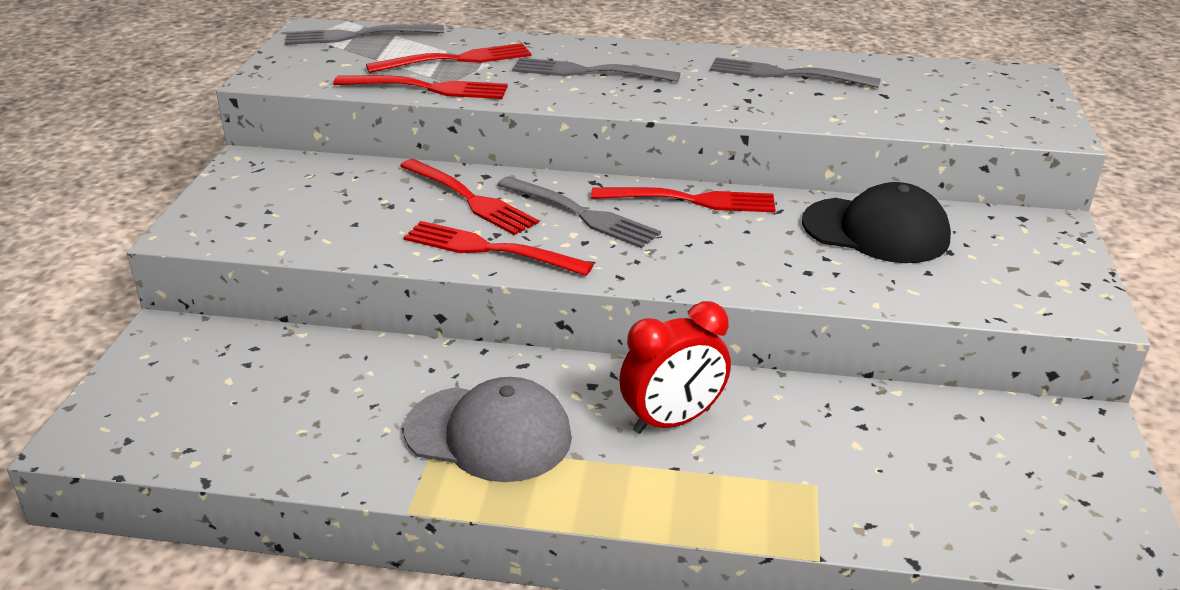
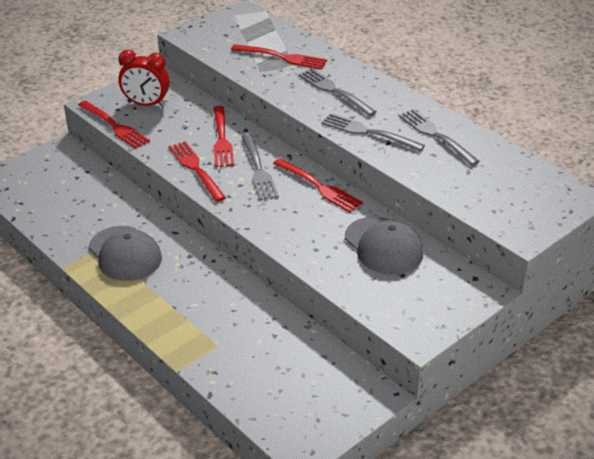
camera: 40 degrees right, 5 degrees up
(358, 36) = (257, 23): grey fork -> grey fork (368, 132)
(428, 88) = (245, 70): red fork -> red fork (114, 126)
(672, 421) = (199, 288): red clock -> red clock (146, 104)
(876, 231) = (383, 246): black cap -> grey cap

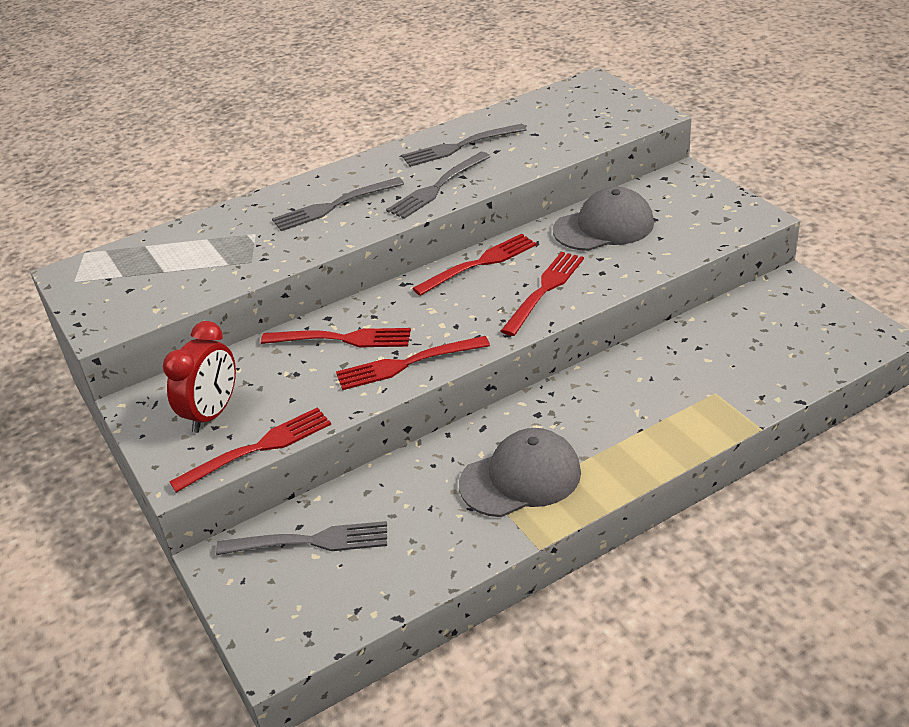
camera: 75 degrees left, 0 degrees up
(258, 170) = (427, 309): grey fork -> grey fork (310, 541)
(282, 57) = (226, 242): red fork -> red fork (544, 290)

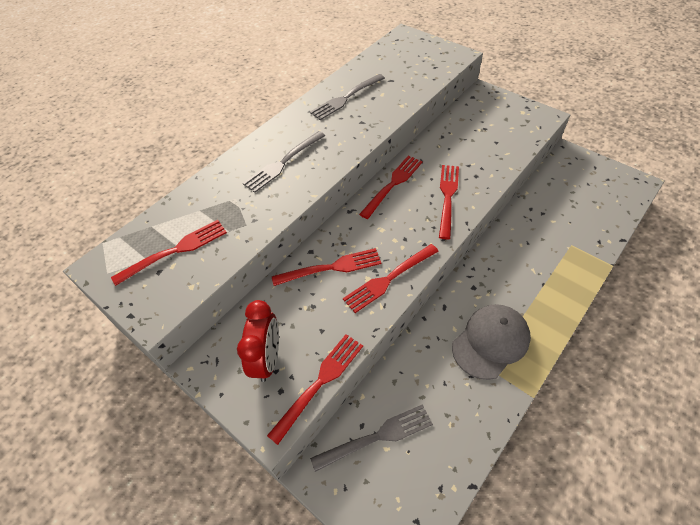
camera: 20 degrees left, 15 degrees up
(157, 273) = (175, 251): none -> red fork
(437, 187) = (349, 134): grey fork -> none
(604, 227) = (457, 140): grey cap -> none

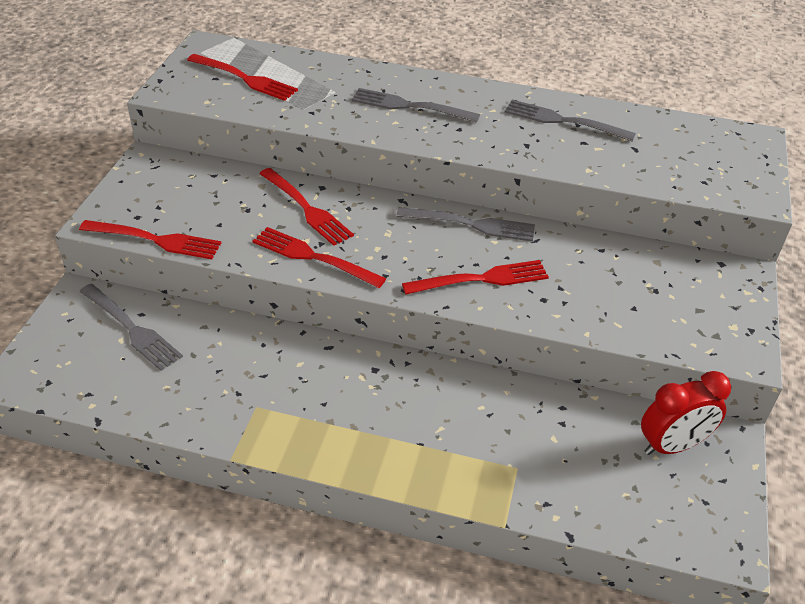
camera: 60 degrees right, 10 degrees down
(268, 359) = (169, 197): red clock -> red clock (672, 445)
(393, 184) = (471, 224): red fork -> grey fork
(490, 342) = (295, 402): grey cap -> none

